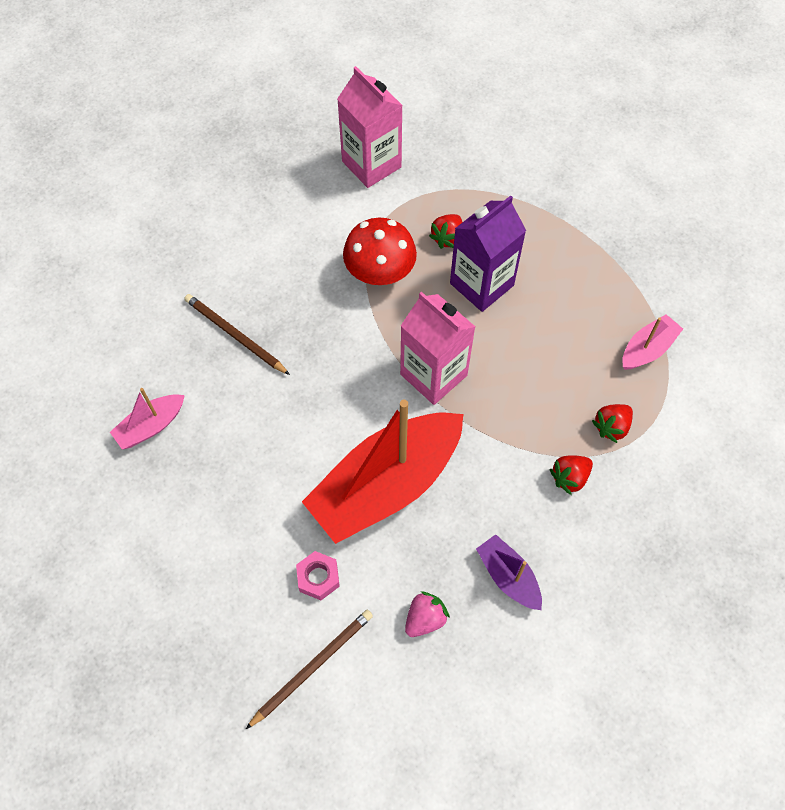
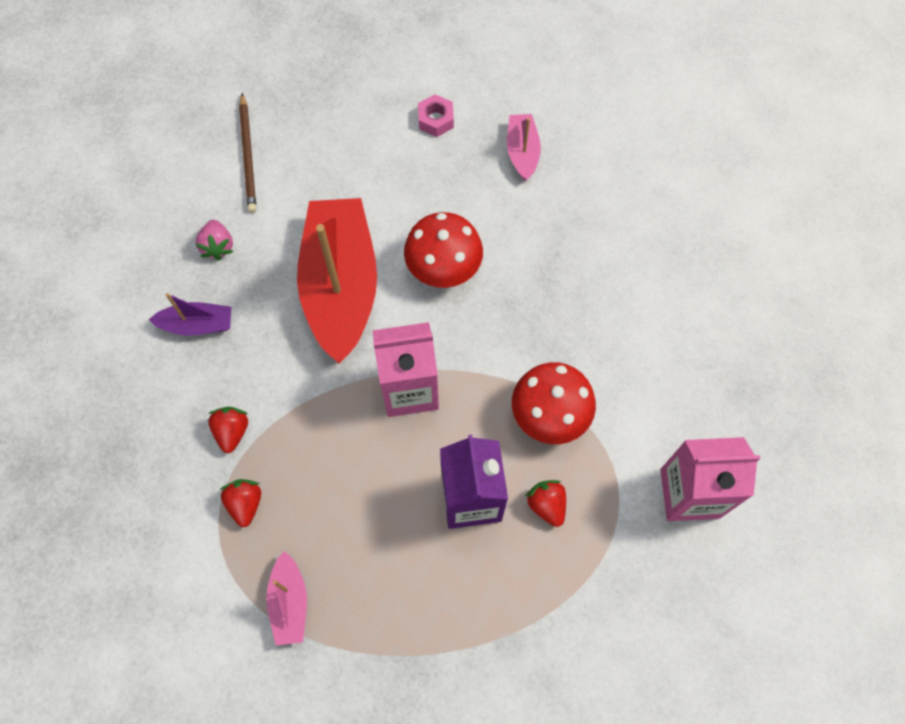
camera: 125 degrees right, 5 degrees up
(235, 335) = (566, 256): brown pencil -> none
(310, 417) = (443, 267): none -> red mushroom
(318, 578) = (307, 195): pink nut -> pink nut (435, 120)

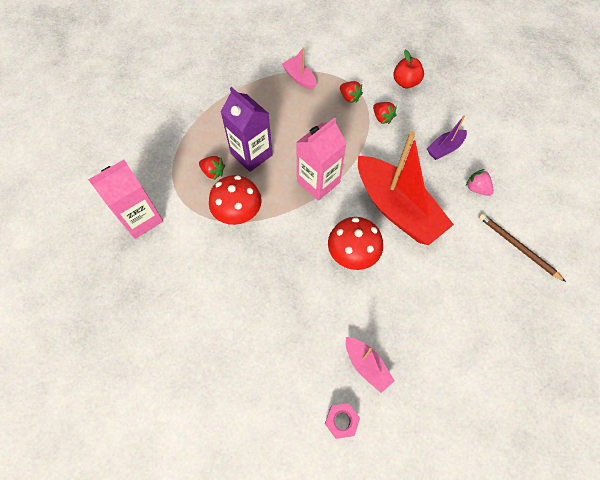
camera: 145 degrees right, 5 degrees down
(135, 471) = (405, 83): none -> red apple
(435, 120) = (439, 350): pink nut -> pink nut (341, 421)

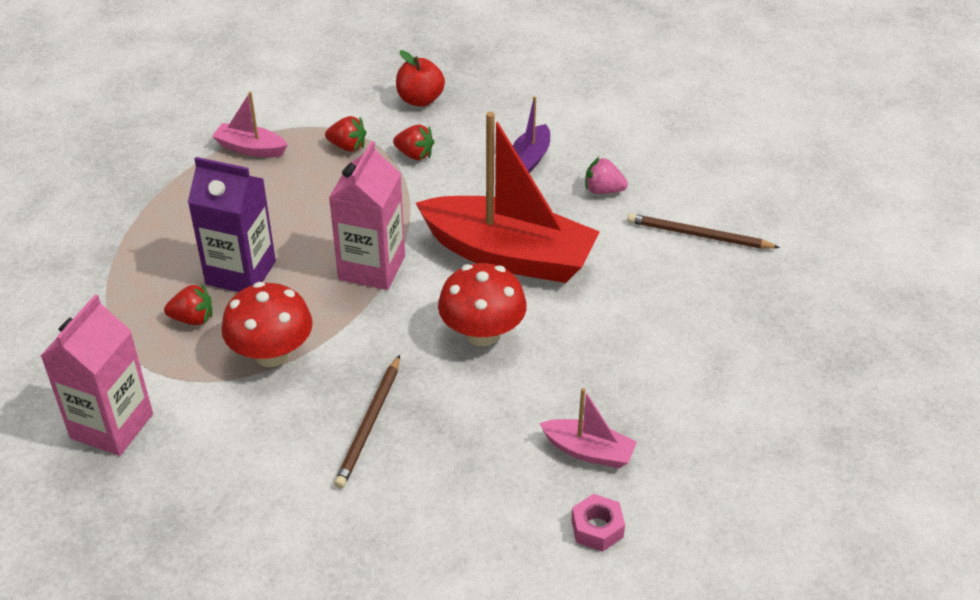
camera: 30 degrees left, 20 degrees down
(260, 283) = (369, 424): none -> brown pencil

